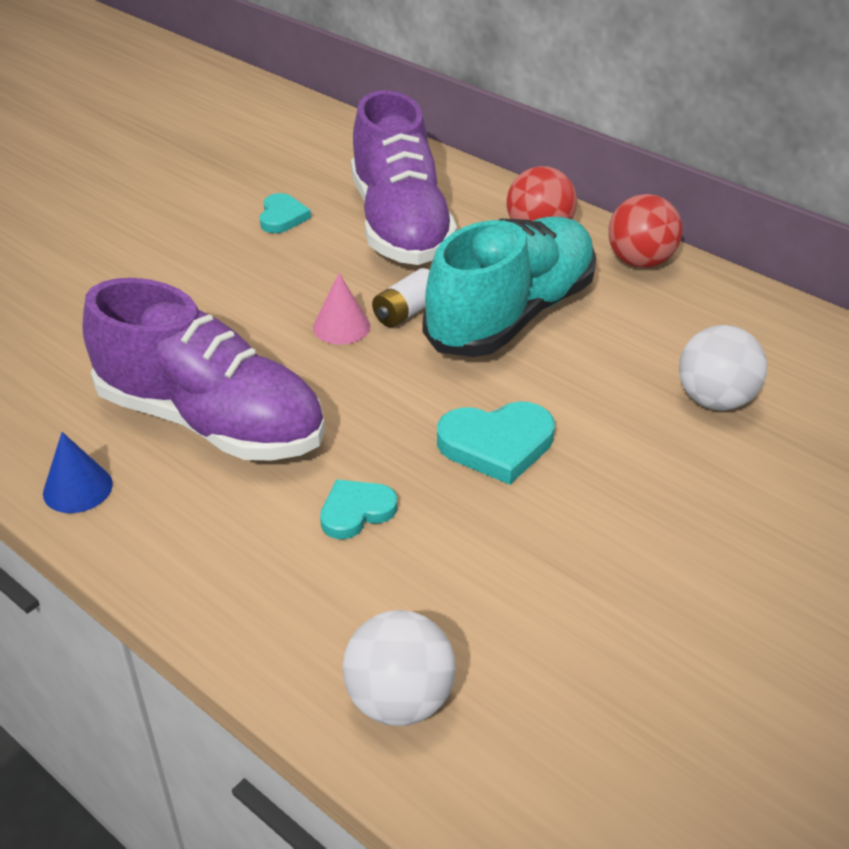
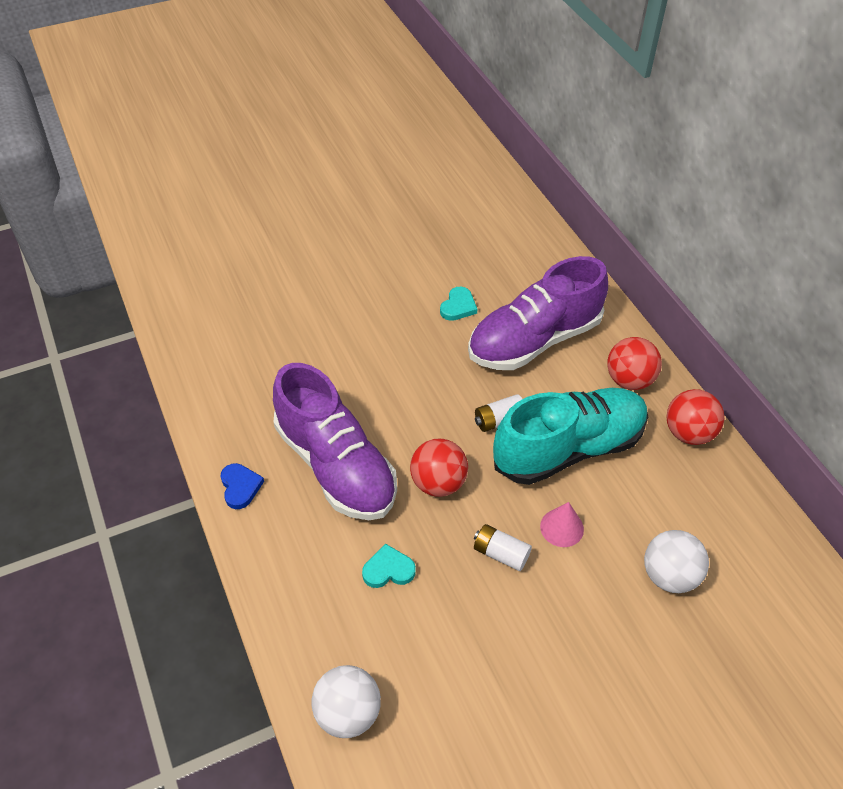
camera: 25 degrees right, 10 degrees up
(77, 488) = (240, 487): blue cone -> blue heart
(341, 326) = (451, 418): pink cone -> pink cone (562, 527)
(367, 397) = (438, 483): none -> red ball
(400, 225) = (534, 340): purple shoe -> purple shoe turned 45 degrees clockwise
(497, 445) = (500, 554): turquoise heart -> white battery

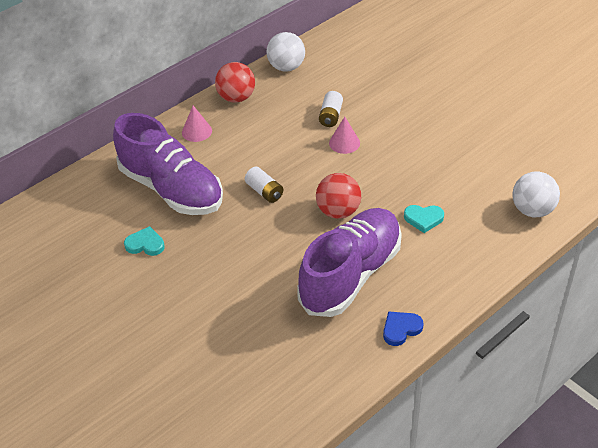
camera: 105 degrees left, 5 degrees down
(388, 570) = (423, 219): turquoise heart -> turquoise heart turned 60 degrees counterclockwise
(500, 554) = (380, 167): white battery -> white battery (331, 116)
(568, 449) = (275, 151): turquoise shoe -> none
(629, 380) = (197, 131): red ball -> pink cone
(669, 575) = (355, 93): white ball -> white ball (286, 67)

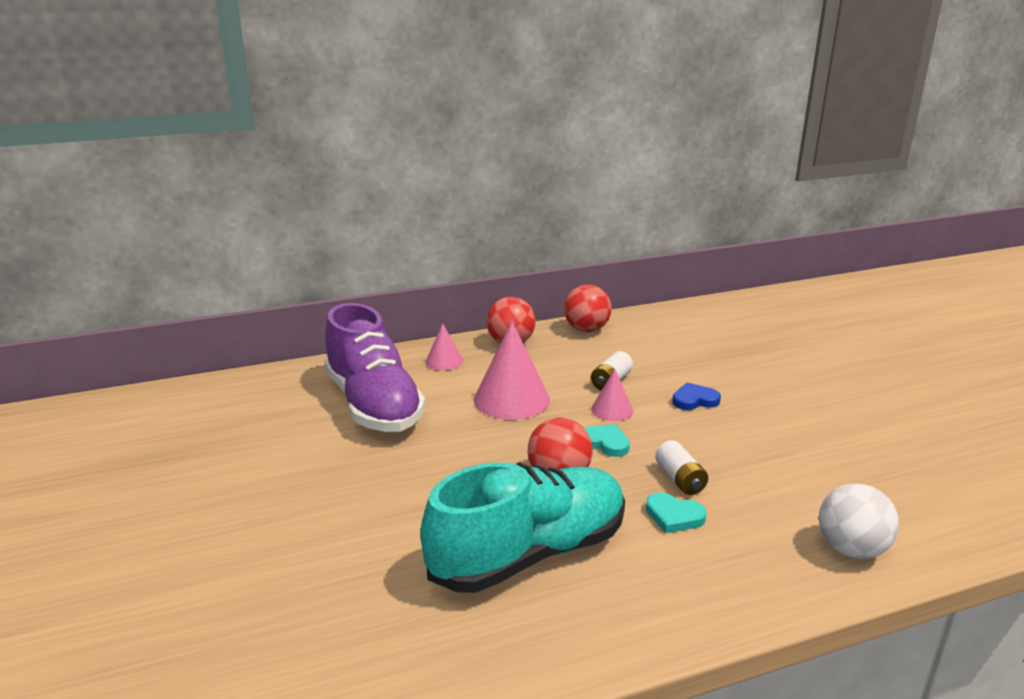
camera: 20 degrees right, 20 degrees down
(145, 244) = (299, 449): turquoise heart -> turquoise heart (605, 443)
(264, 192) = (479, 433): white battery -> white battery (680, 479)
(269, 154) = (511, 399): none -> pink cone
(286, 67) = (586, 329): white ball -> red ball
(351, 275) = (529, 554): purple shoe -> turquoise shoe
(401, 329) = (560, 649): blue heart -> blue heart (694, 400)

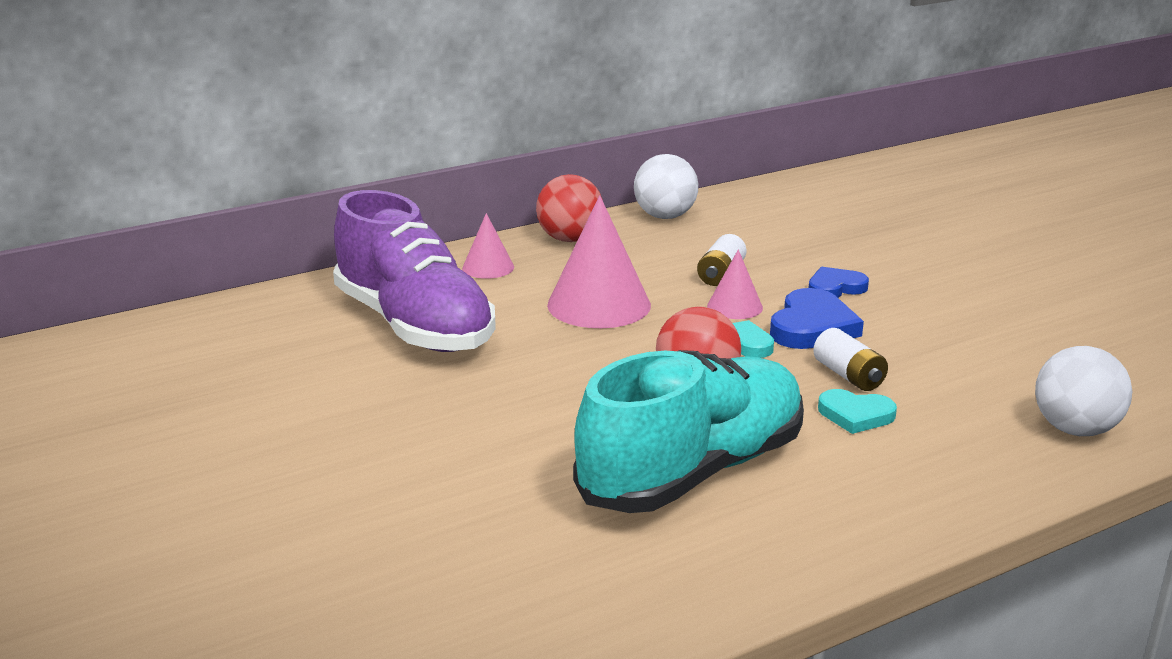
camera: 10 degrees left, 0 degrees up
(586, 329) = (665, 216): red ball -> white ball
(665, 433) = (812, 327): none -> blue heart

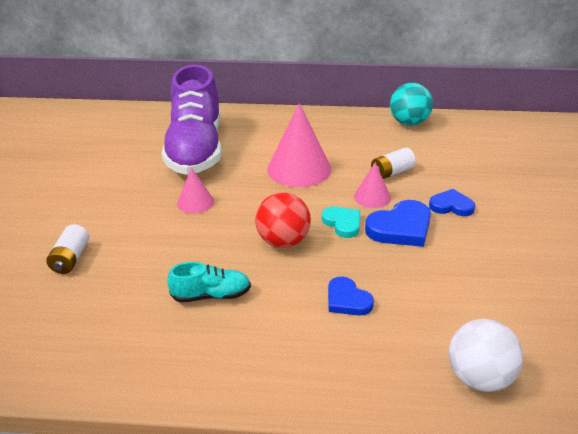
camera: 35 degrees right, 10 degrees up
(488, 267) = (273, 126): pink cone -> pink cone (195, 202)
(570, 239) = (337, 122): red ball -> none
(665, 216) = (409, 123): white ball -> turquoise ball
(693, 472) = (211, 295): turquoise shoe -> turquoise shoe, size x0.44
(849, 376) = (379, 271): white battery -> white battery (71, 259)
(855, 415) = (347, 300): turquoise heart -> blue heart

